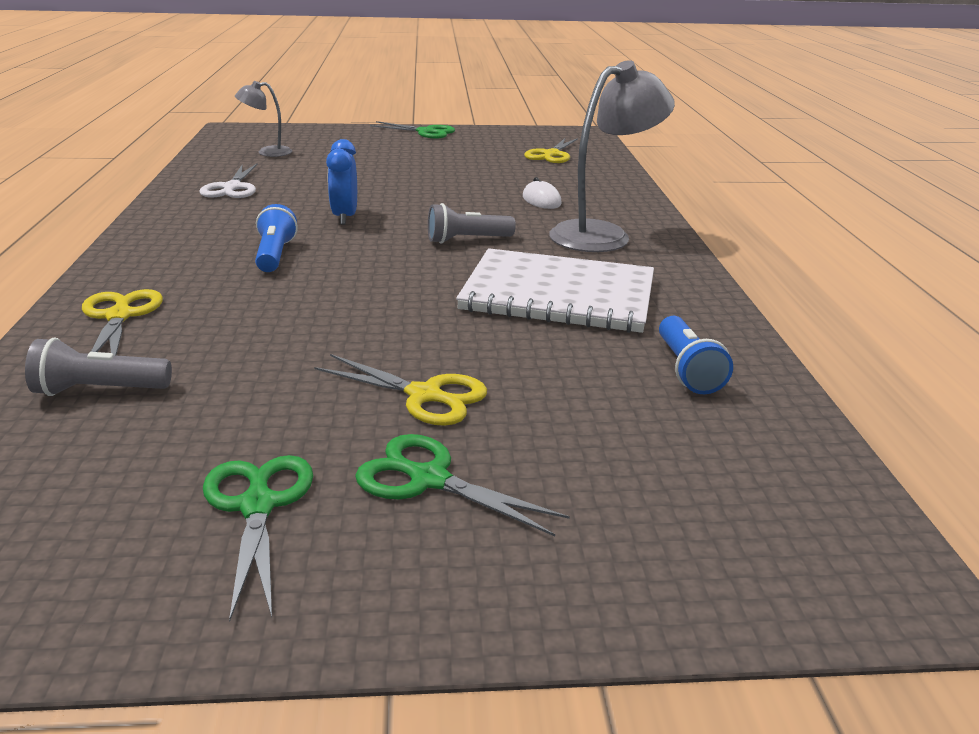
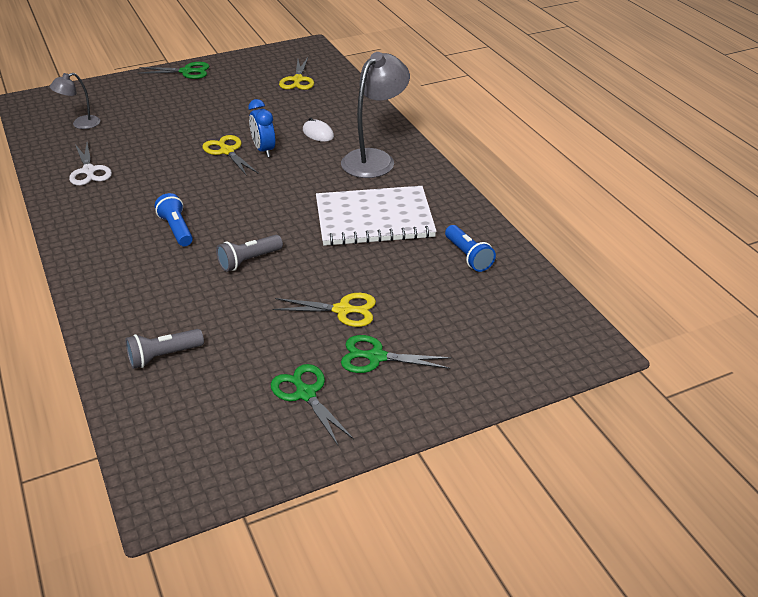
camera: 20 degrees left, 10 degrees up
(119, 316) = (123, 304): yellow scissors -> yellow scissors (227, 151)
(345, 217) = (196, 182): blue clock -> blue clock (264, 150)
(467, 240) = (292, 185): grey flashlight -> grey flashlight (249, 260)

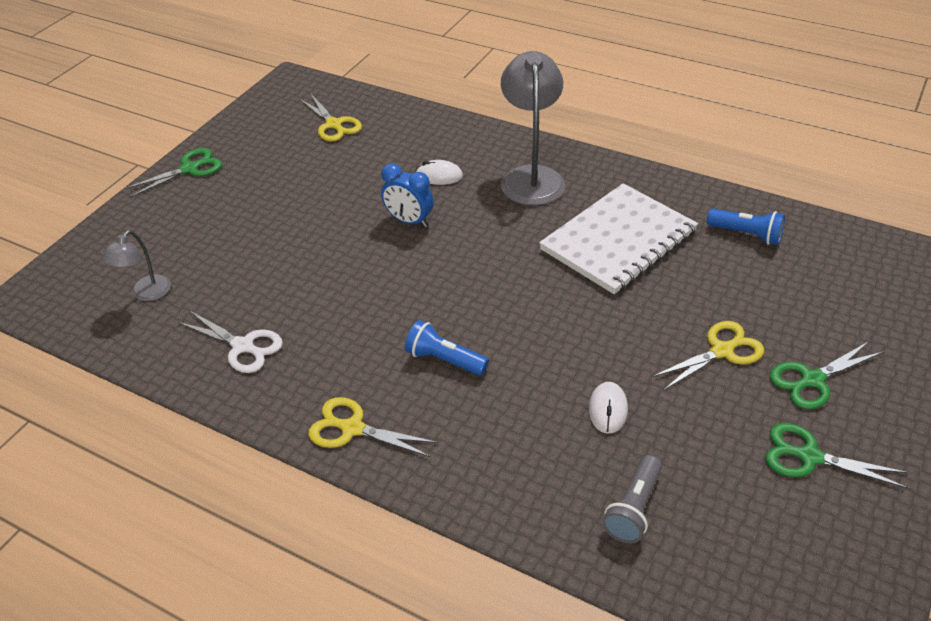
camera: 35 degrees left, 5 degrees up
(226, 301) = (608, 409): none -> white mouse
(227, 151) = (372, 242): yellow scissors -> yellow scissors (352, 428)
(249, 260) = (566, 351): grey flashlight -> none

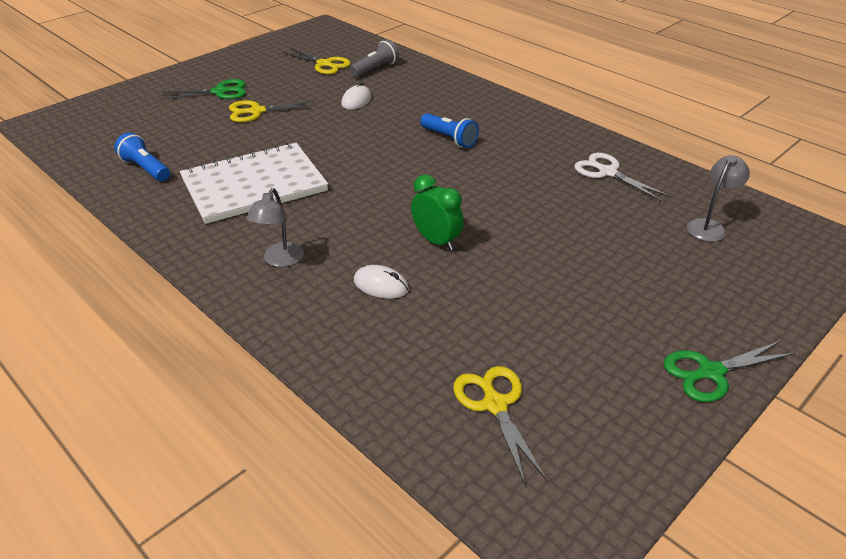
camera: 165 degrees left, 5 degrees down
(352, 428) = (525, 118): yellow scissors -> yellow scissors (324, 64)
(409, 221) = (436, 241): blue clock -> green clock
(531, 177) = (280, 260): grey lamp -> grey lamp, size x0.53
(809, 457) = (264, 69): green scissors -> none

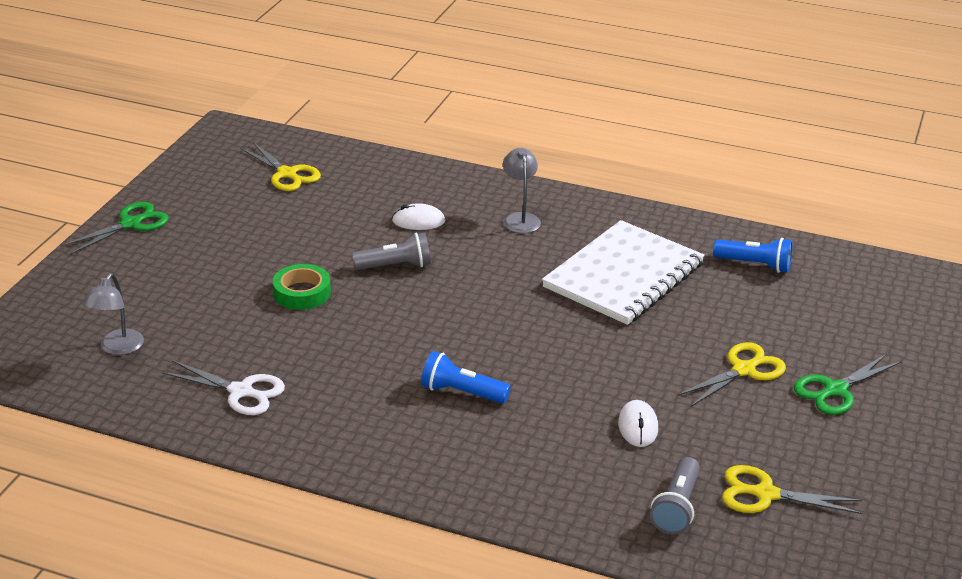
camera: 155 degrees right, 5 degrees down
(436, 241) = (395, 266): green clock -> grey flashlight
(534, 237) = (302, 293): none -> green tape

